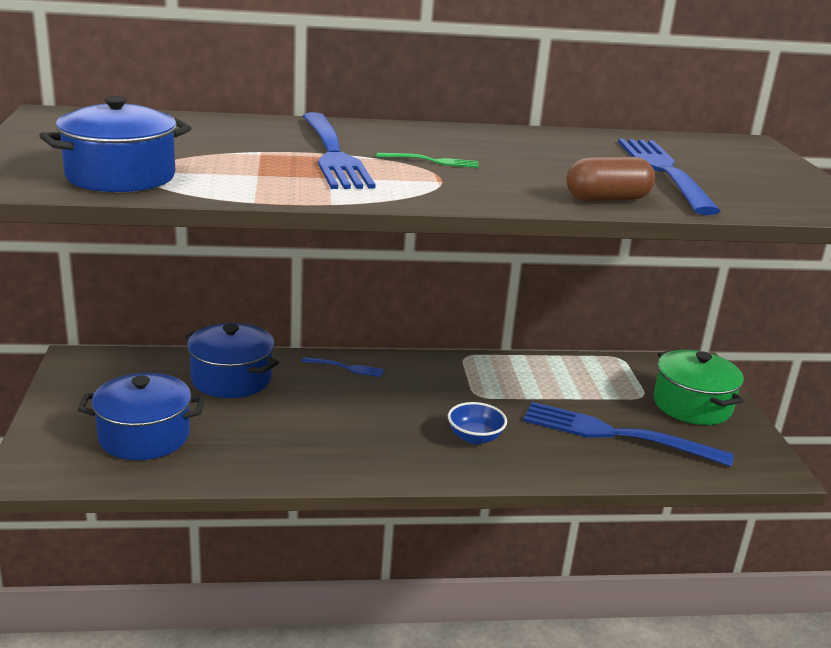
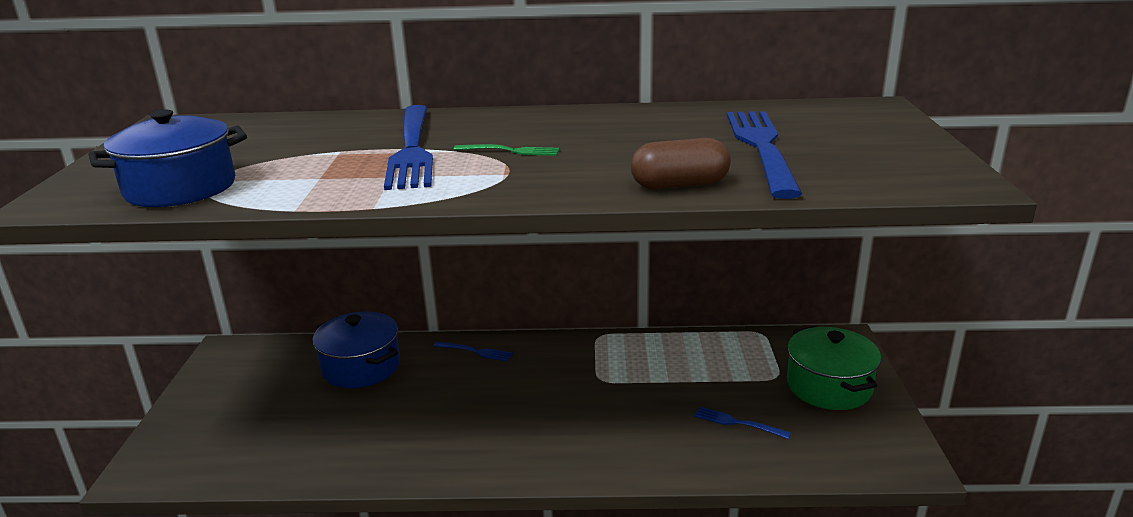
camera: 10 degrees right, 0 degrees up
(144, 436) = (259, 431): blue pot -> none
(475, 437) = (585, 428): blue bowl -> none
(616, 434) = (737, 423): blue fork -> blue fork, size x0.44

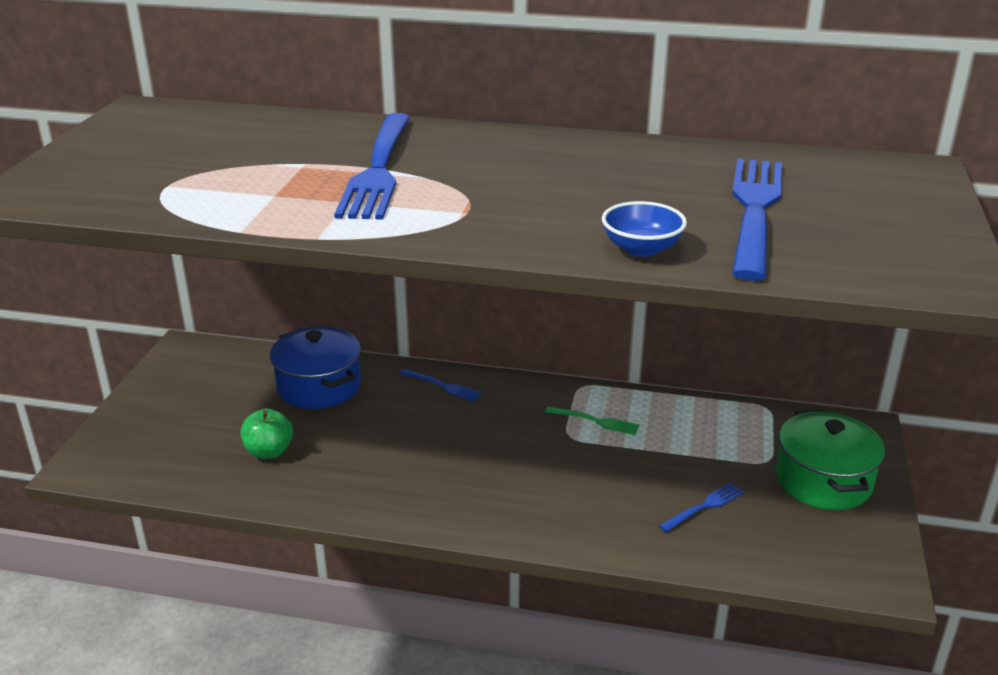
camera: 10 degrees right, 5 degrees up
(180, 188) = (138, 192): blue pot -> none
(325, 432) = (269, 451): none -> green apple
(511, 151) = (480, 184): green fork -> green fork (596, 421)
(679, 185) = (641, 249): brown capsule -> blue bowl
(737, 423) = (704, 506): blue fork -> blue fork turned 105 degrees clockwise

